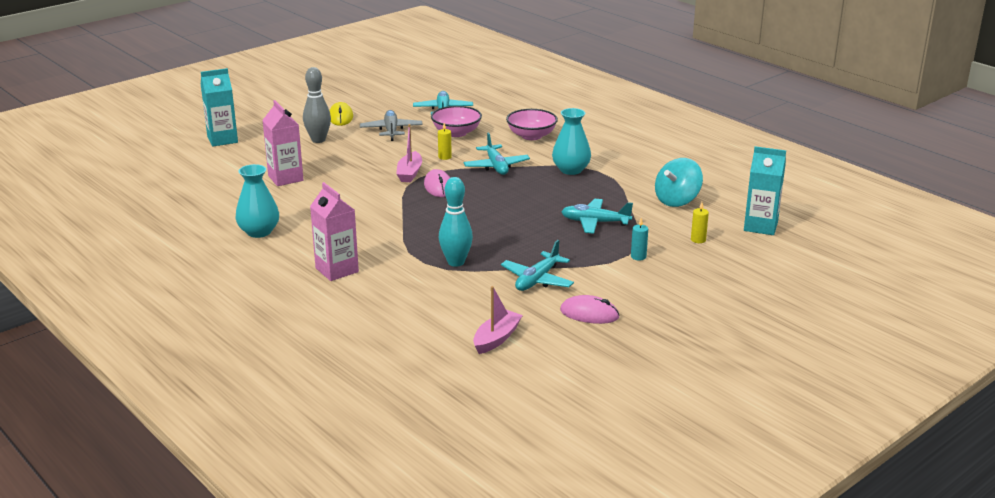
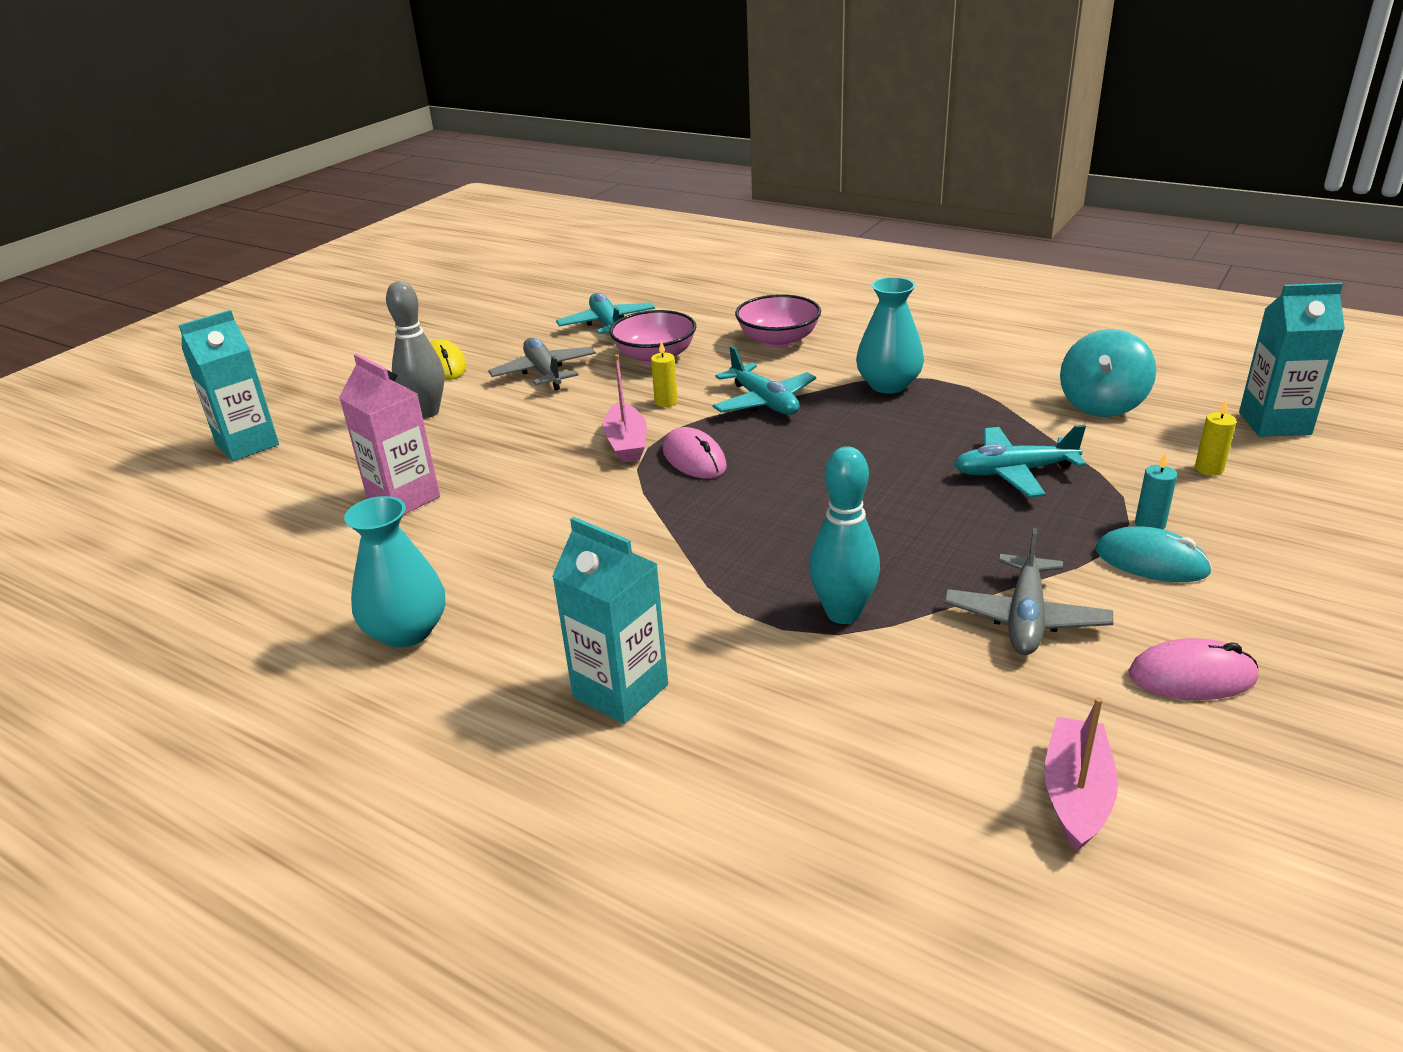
camera: 15 degrees left, 5 degrees up
(337, 270) = (620, 691): pink carton -> turquoise carton
(537, 280) = (1025, 618): turquoise plane -> grey plane
(621, 271) = (1151, 561): none -> turquoise mouse

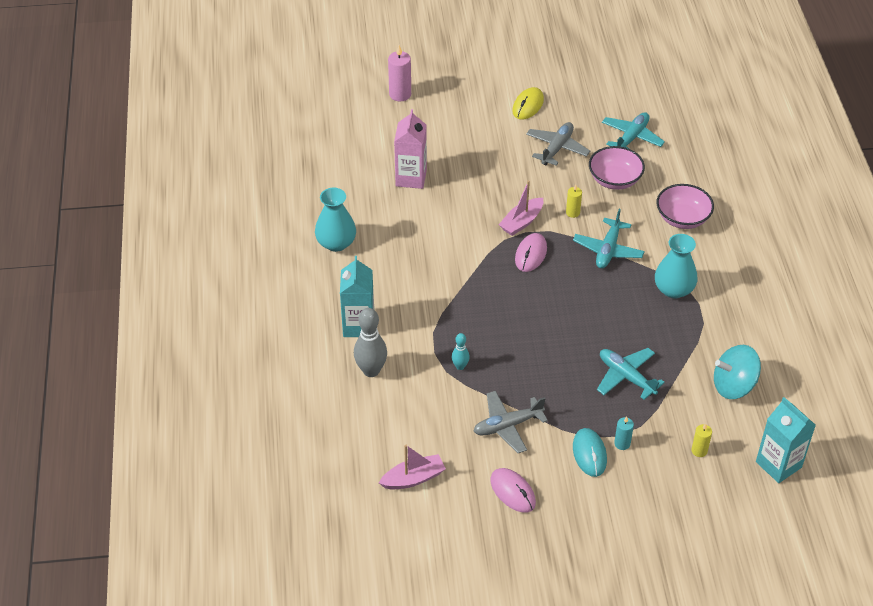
camera: 50 degrees right, 15 degrees up
(247, 445) = (400, 94): turquoise carton -> pink candle
(427, 412) = (481, 133): grey bowling pin -> grey bowling pin (371, 371)
(843, 613) = (460, 366): turquoise bowling pin -> turquoise bowling pin, size x0.54

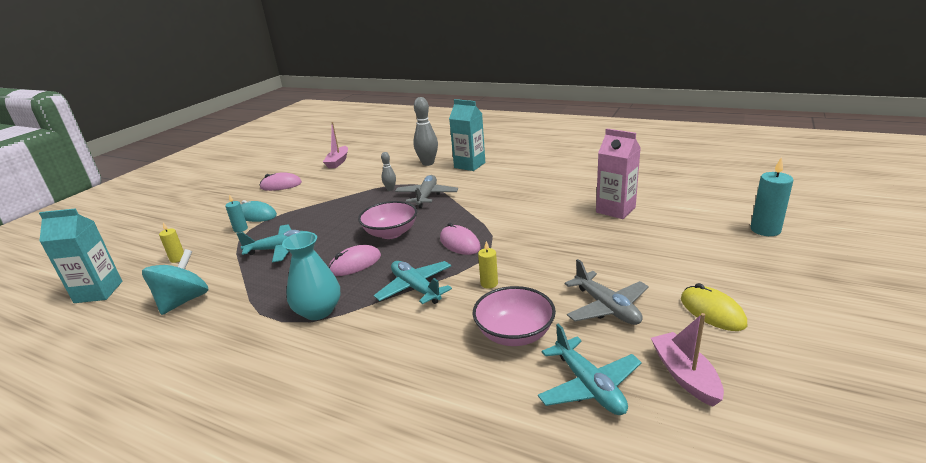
camera: 125 degrees right, 20 degrees down
(336, 243) = (558, 170): turquoise vase -> none
(400, 94) = (765, 230): pink candle -> turquoise candle
(460, 366) = (390, 189): turquoise bowling pin -> grey bowling pin
(507, 426) = (323, 194): grey plane -> grey plane (426, 196)
(521, 222) = (505, 250): pink boat -> pink boat (685, 375)
(607, 306) = (355, 264): none -> pink mouse
(682, 218) = (398, 365): pink bowl -> pink bowl (391, 233)

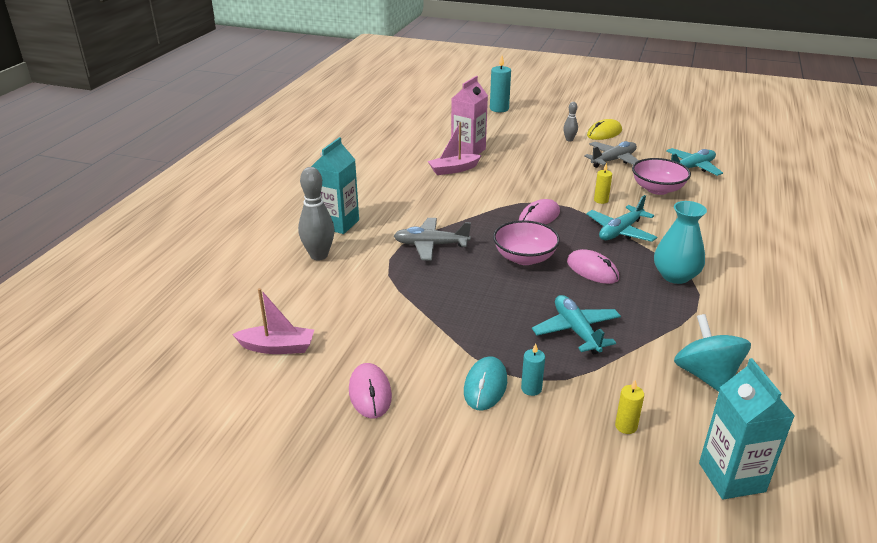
camera: 100 degrees left, 5 degrees up
(184, 301) = (706, 375): turquoise spinning top -> turquoise spinning top turned 60 degrees clockwise
(390, 189) = (405, 275): grey bowling pin -> grey bowling pin (569, 140)
(685, 375) = (666, 145): pink boat -> pink boat (453, 169)

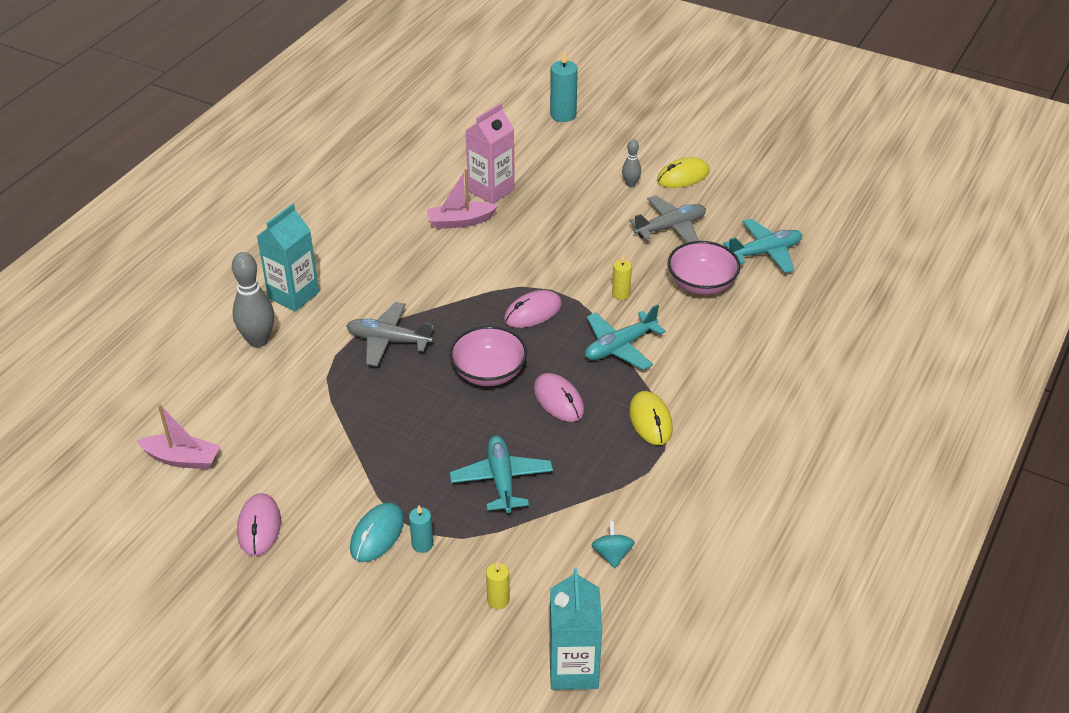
camera: 10 degrees right, 10 degrees up
(675, 276) = (650, 420): turquoise vase -> yellow mouse
(706, 375) = (612, 554): turquoise spinning top -> turquoise spinning top, size x0.55

